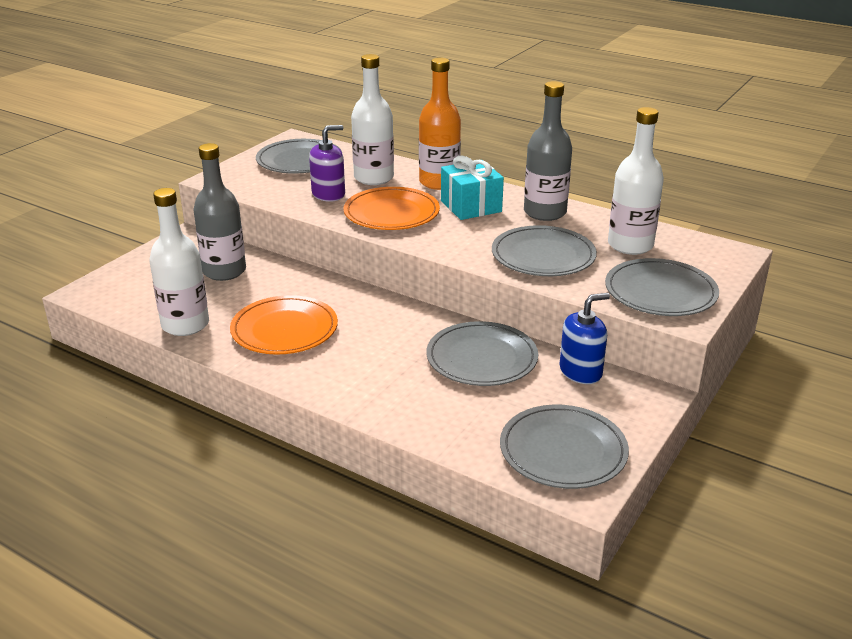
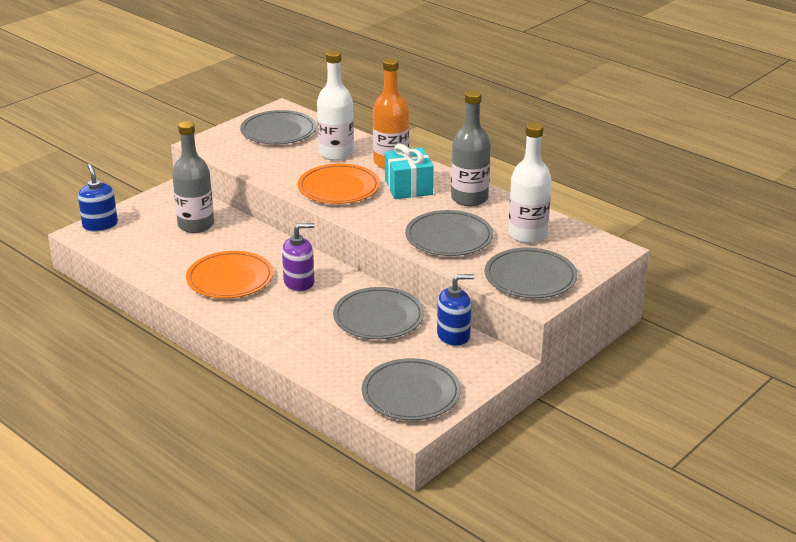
camera: 10 degrees right, 0 degrees up
(106, 281) = (100, 225): none -> blue soap dispenser
(185, 325) = (153, 267): white bottle -> none
(328, 194) = (292, 166): purple soap dispenser -> purple soap dispenser (299, 282)

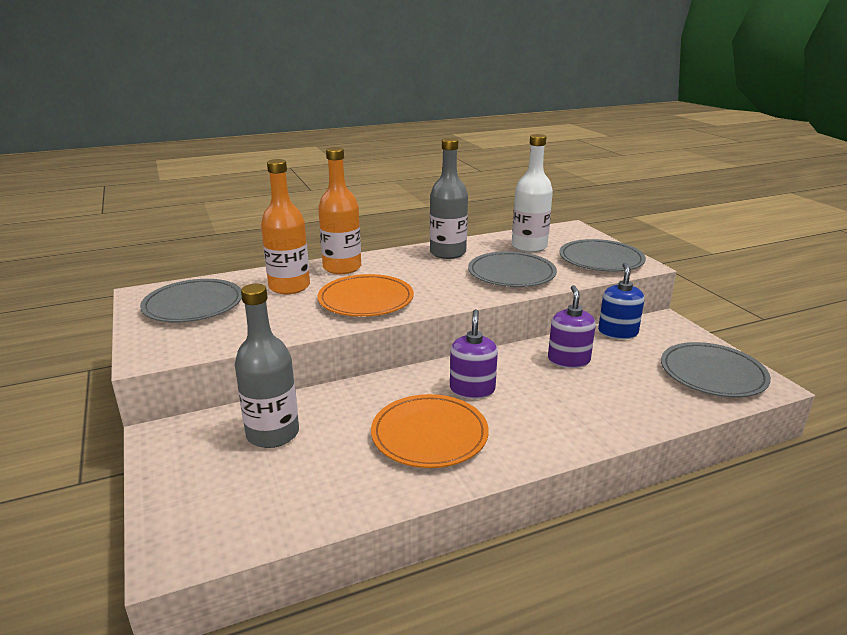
camera: 65 degrees left, 5 degrees down
(100, 225) = (171, 527): blue soap dispenser -> none
(336, 153) = (289, 287): white bottle -> orange bottle
(378, 317) = (568, 360): grey plate -> purple soap dispenser
(408, 187) = (401, 270): turquoise gift -> none

